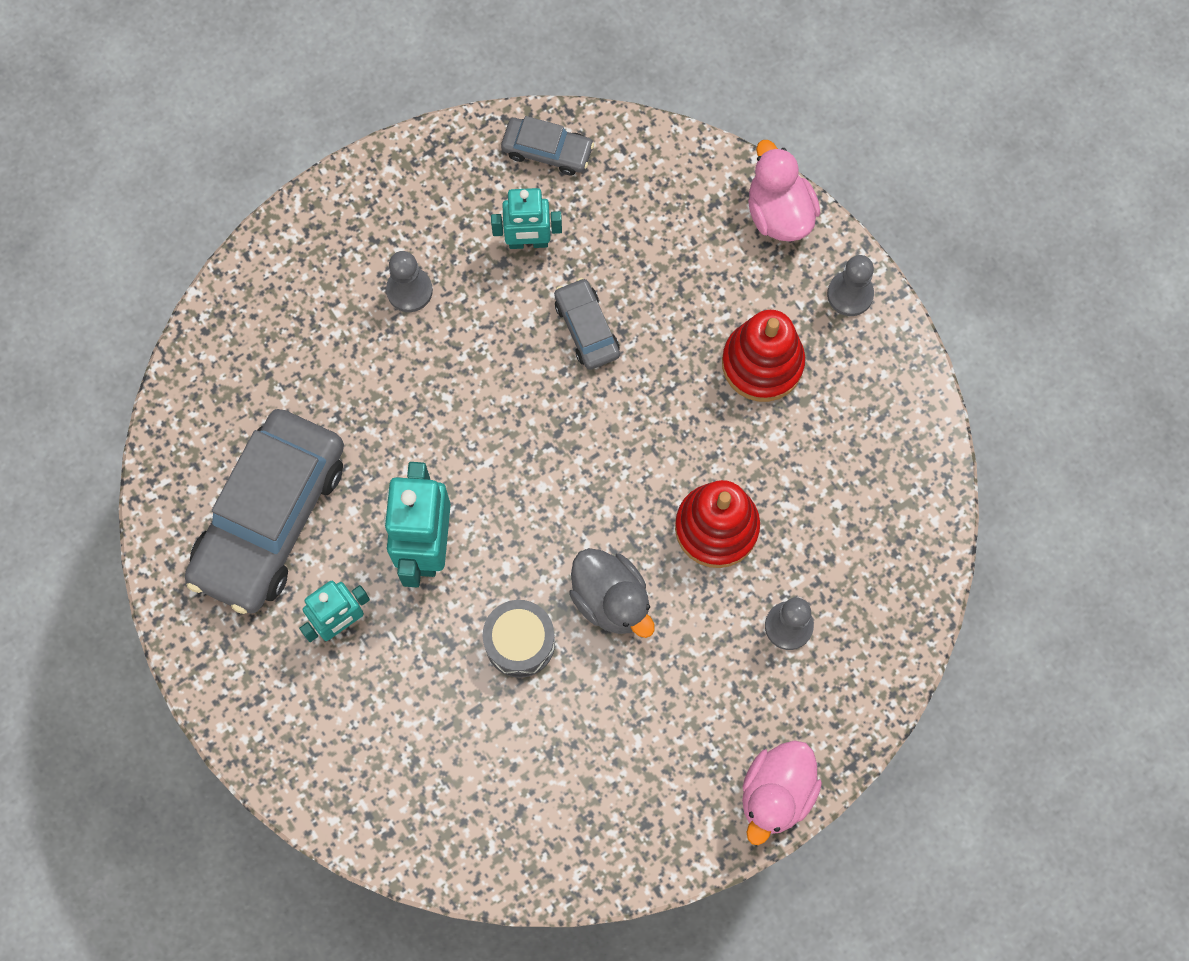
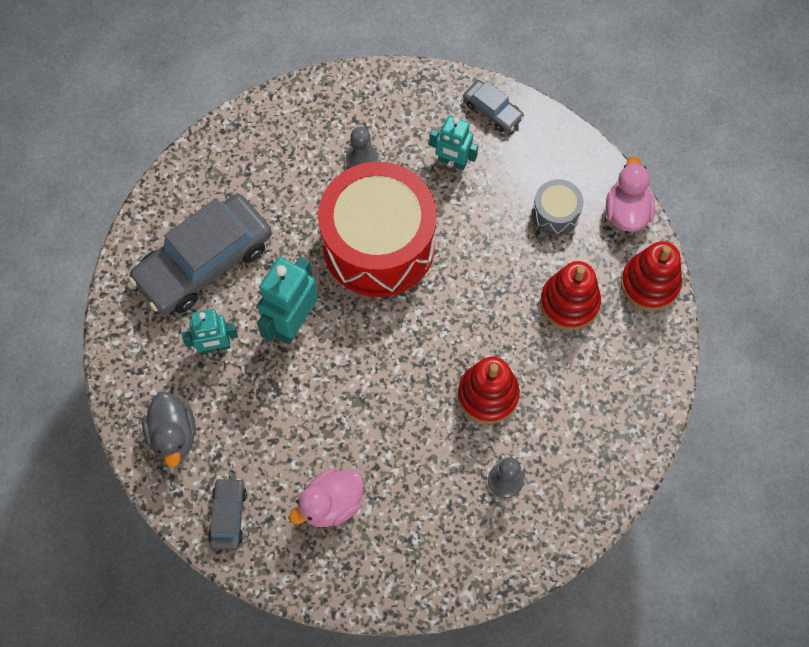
camera: 25 degrees right, 5 degrees down
(486, 394) = (378, 244): none -> red drum
(520, 642) = (323, 411): grey drum -> grey drum (555, 214)
(587, 328) = (464, 231): grey car -> grey car (228, 516)
(611, 600) = (395, 410): grey duck -> grey duck (173, 435)
(776, 793) = (444, 587): pink duck -> pink duck (331, 504)
(850, 294) = (649, 283): grey pawn -> red stacking toy

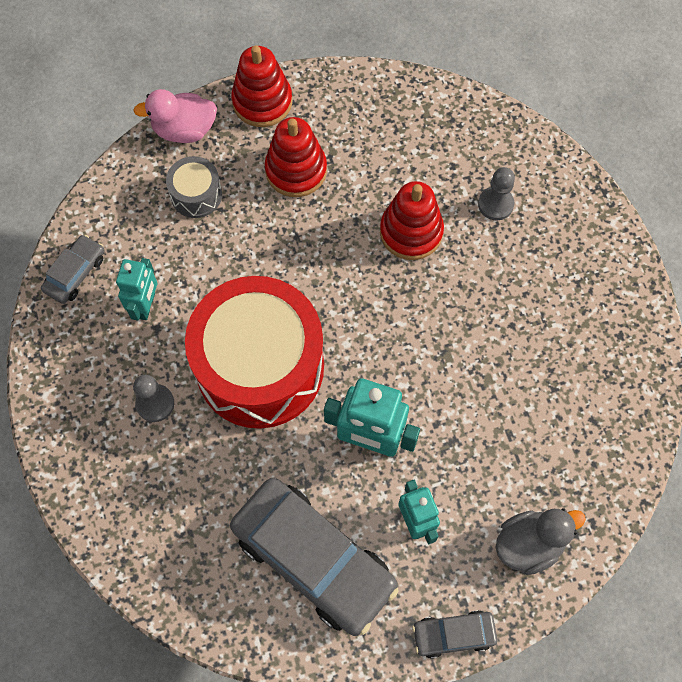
camera: 100 degrees left, 0 degrees up
(228, 516) = (602, 463): grey car -> grey car (453, 634)
(331, 504) = (561, 362): pink duck -> none

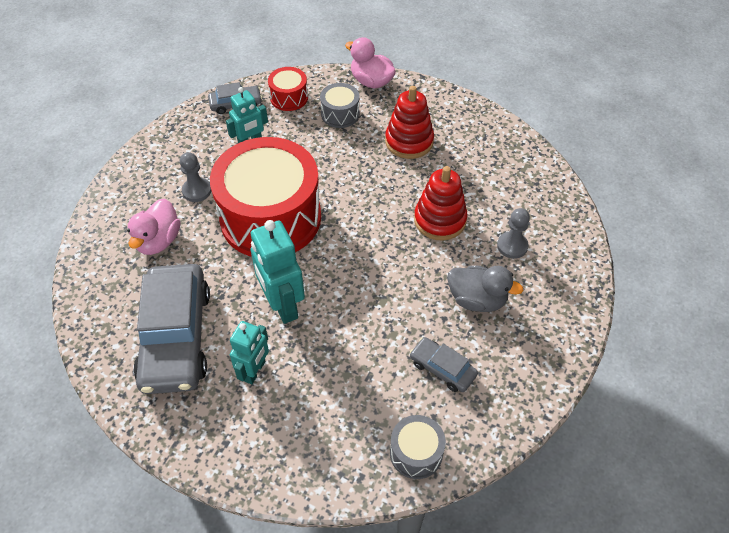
camera: 45 degrees right, 15 degrees down
(122, 219) = (289, 97): none -> red drum
(183, 488) = (158, 241): none -> pink duck
(262, 101) = (430, 97): red stacking toy -> none
(453, 634) = (197, 454): grey car -> grey car (442, 368)
(529, 544) = (305, 449): grey duck -> grey duck (477, 300)
(610, 462) = (416, 453): none -> grey drum

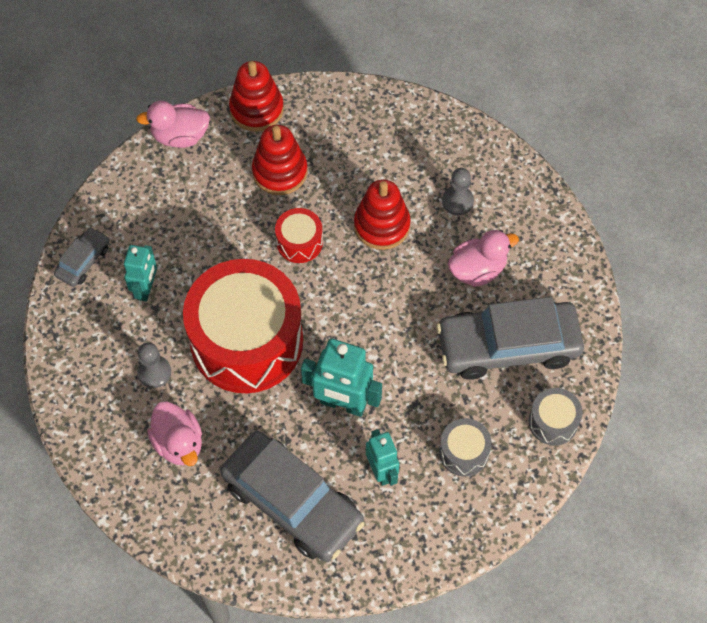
camera: 45 degrees left, 10 degrees up
(289, 97) = (125, 214): red drum -> red drum (299, 242)
(340, 114) = (191, 193): grey drum -> grey drum (463, 452)
(436, 99) = (256, 109): none -> red stacking toy
(442, 368) = (508, 346): grey car -> grey car, size x2.14
(477, 300) = (477, 270): grey duck -> pink duck

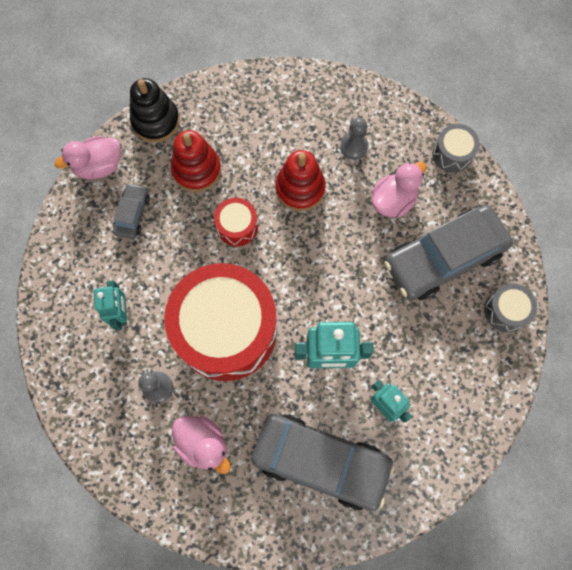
camera: 20 degrees left, 10 degrees up
(83, 261) = (57, 307): grey car -> grey car (132, 214)
(256, 109) = (156, 121): red stacking toy -> black stacking toy
(463, 452) = (444, 364): grey drum -> grey drum (452, 154)

